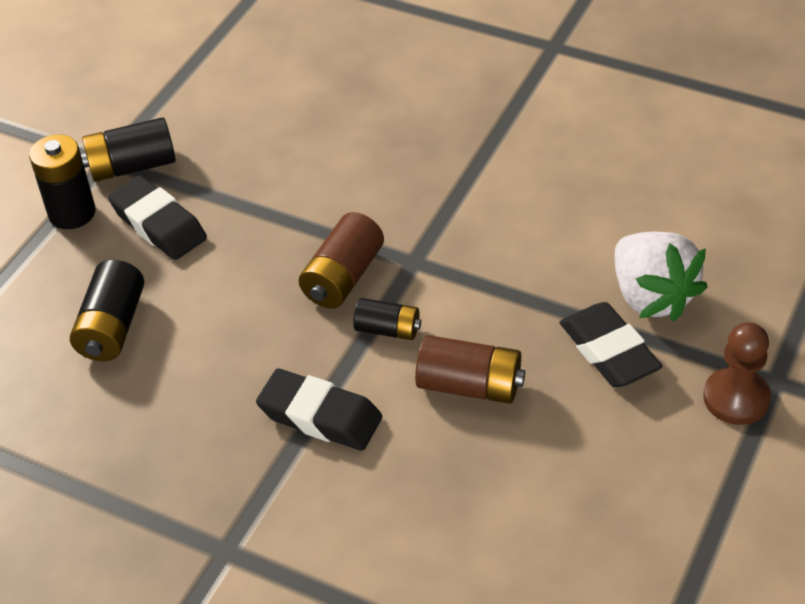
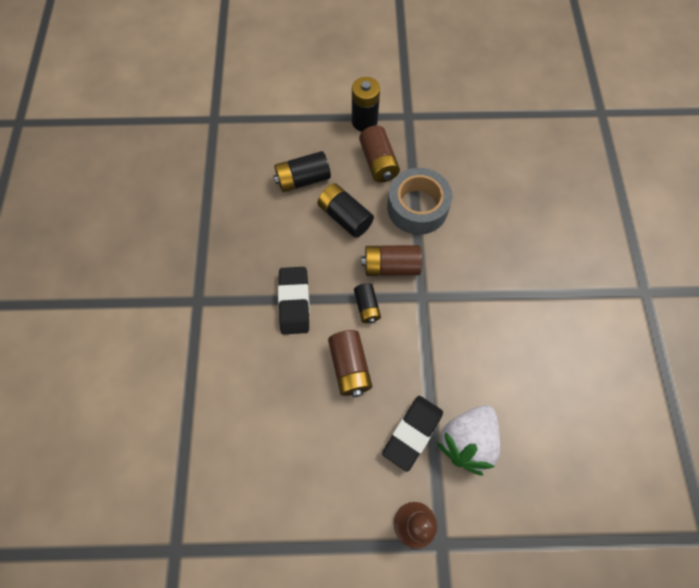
camera: 60 degrees right, 20 degrees up
(132, 166) = (410, 129): black battery -> black battery (345, 217)
(158, 224) = (378, 162): black eraser -> brown battery
(270, 210) = (417, 207): none -> grey tape

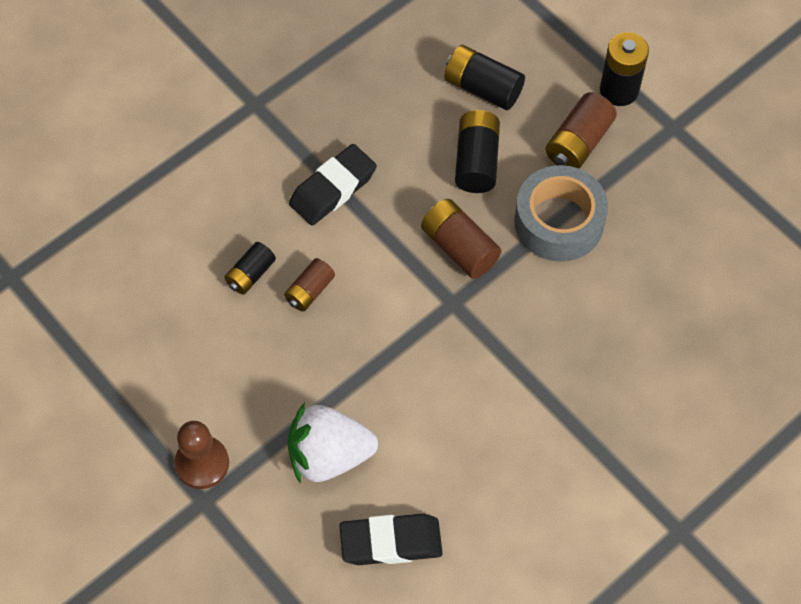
camera: 50 degrees right, 5 degrees down
(350, 367) = (310, 291): brown battery -> brown battery, size x0.64
(367, 306) = (391, 258): black battery -> black battery (251, 274)
(412, 433) = (292, 398): black eraser -> black eraser (391, 542)

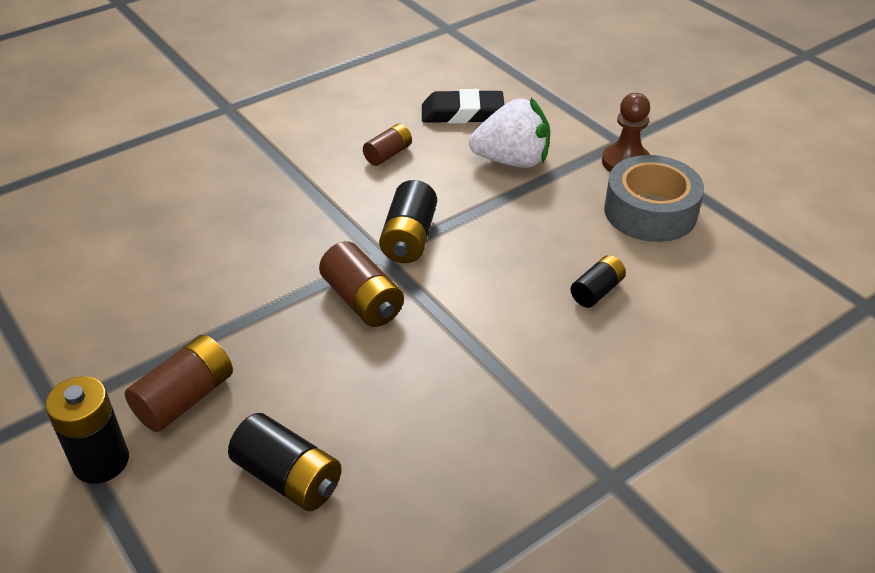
camera: 175 degrees left, 20 degrees down
(310, 291) = (531, 273): brown battery -> brown battery (388, 154)
(333, 189) = (504, 367): black eraser -> none
(476, 161) = (321, 386): black battery -> black battery (409, 238)
(559, 222) = (243, 317): grey tape -> grey tape (650, 211)

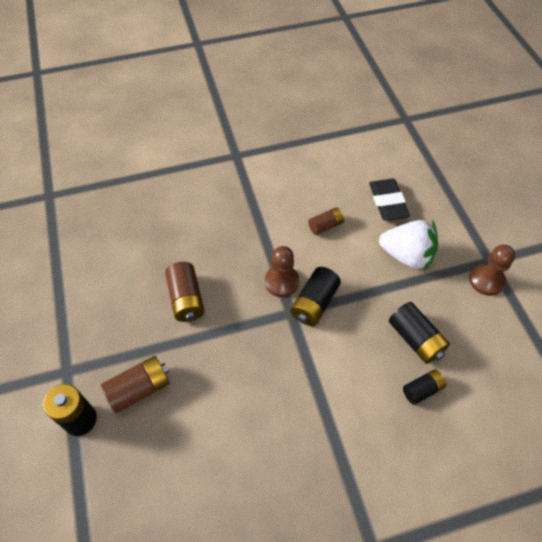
camera: 20 degrees right, 15 degrees up
(288, 478) = (178, 471): black battery -> black battery (415, 339)
(352, 226) = (281, 282): none -> brown pawn
(362, 300) = (267, 347): brown battery -> brown battery (186, 299)
(462, 113) = (387, 202): black eraser -> black eraser turned 60 degrees clockwise
(650, 211) = (486, 331): grey tape -> none

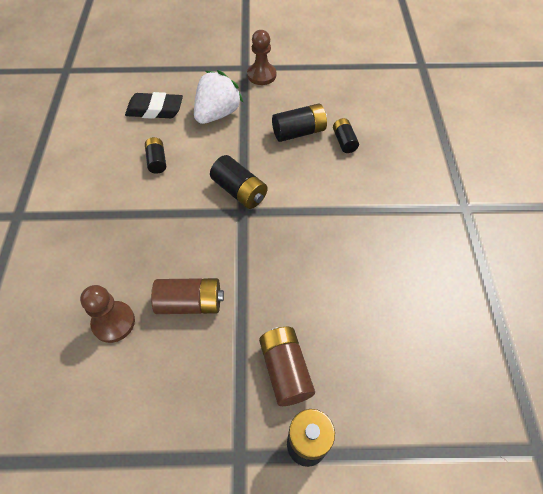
camera: 75 degrees left, 0 degrees up
(281, 282) = (205, 211): brown pawn -> brown pawn (113, 322)
(325, 226) = (157, 161): brown battery -> black battery

